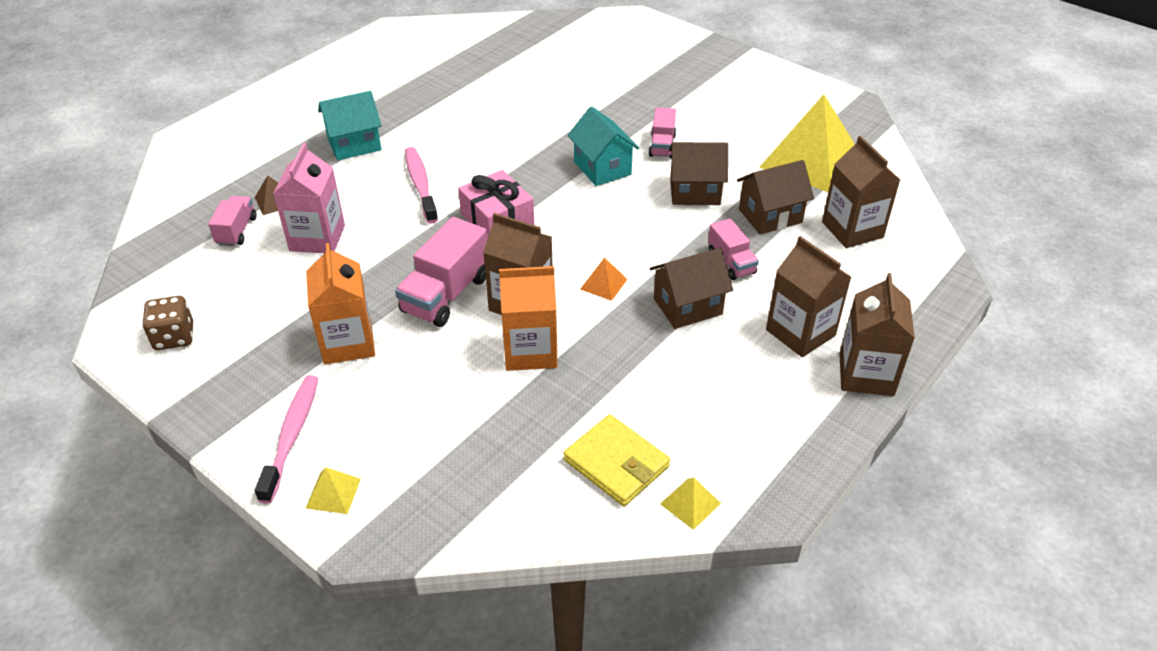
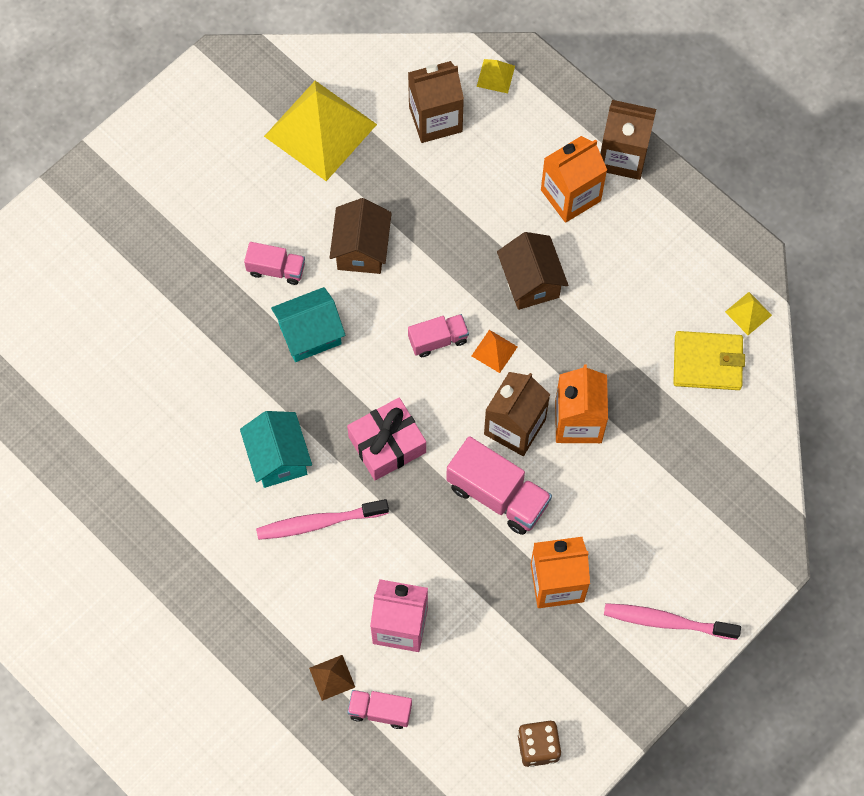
camera: 85 degrees left, 25 degrees up
(333, 493) = (728, 582): yellow pyramid -> yellow pyramid (495, 76)
(354, 144) = (233, 598): turquoise house -> turquoise house (278, 458)
(616, 463) = (707, 362): yellow wallet -> yellow wallet turned 45 degrees clockwise
(731, 262) = (473, 234): pink truck -> pink truck (438, 340)
(770, 216) = (407, 187): brown house -> none
(800, 332) = (570, 195): brown carton -> orange carton

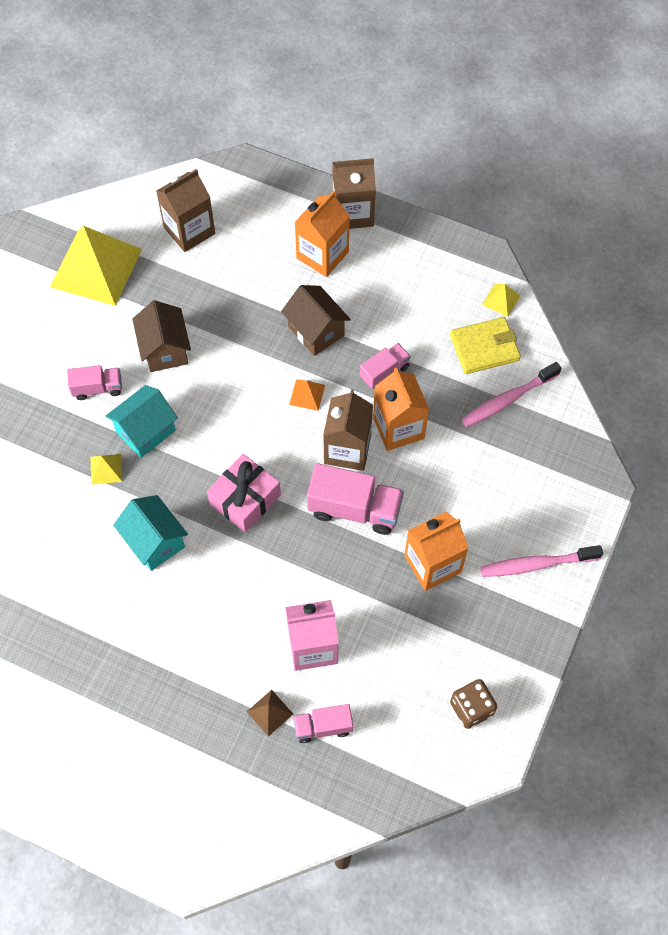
camera: 20 degrees left, 5 degrees down
(319, 522) = (210, 584): pink toothbrush -> pink toothbrush (507, 399)
(438, 340) = (256, 401): pink truck -> pink truck (384, 372)
(495, 76) = (226, 184): yellow pyramid -> yellow pyramid (106, 469)

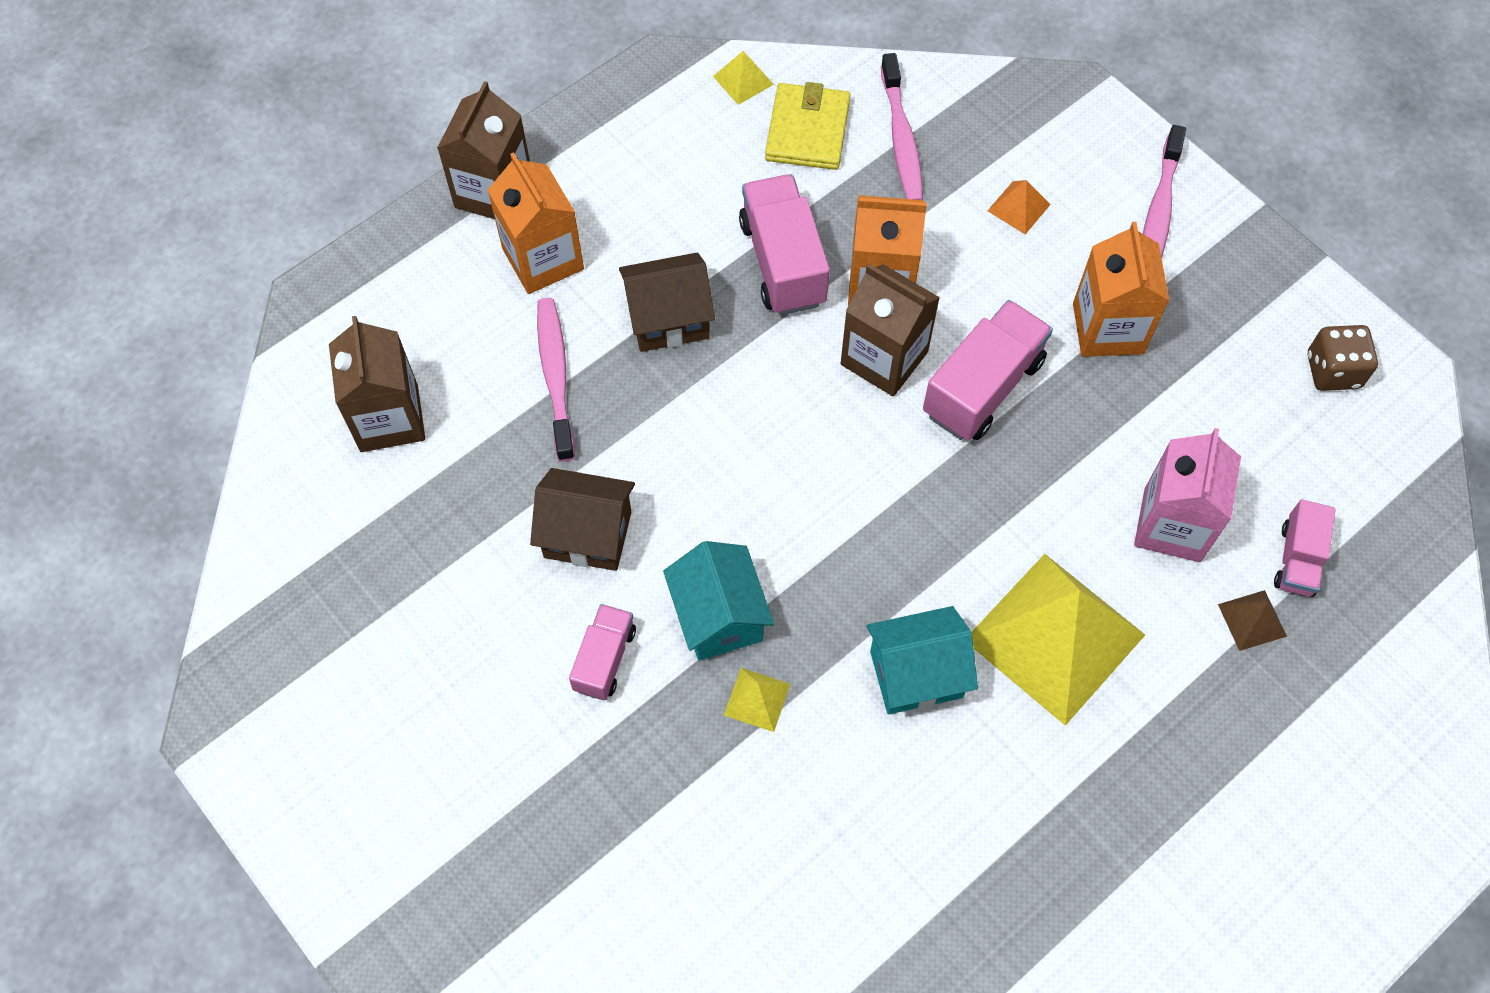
camera: 65 degrees left, 0 degrees up
(96, 267) = (375, 579): yellow pyramid -> yellow pyramid (1054, 637)
(245, 499) = (902, 522): pink gift -> none
(252, 293) = (556, 376): none -> pink toothbrush
(307, 395) = (769, 373): orange pyramid -> orange pyramid (1019, 207)
(384, 372) = (783, 262): pink truck -> pink truck, size x1.70

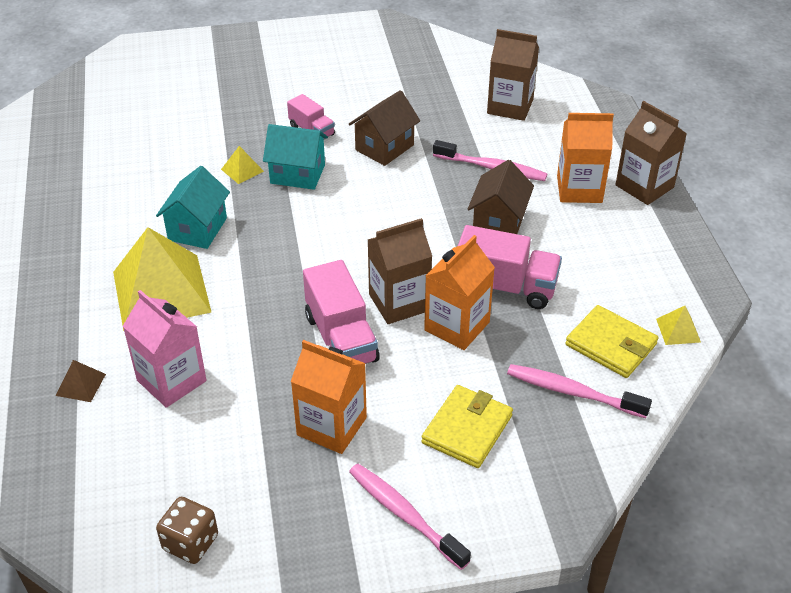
camera: 120 degrees right, 20 degrees down
(1019, 207) = (467, 429): orange pyramid -> yellow wallet
(1297, 559) = (90, 431): pink truck -> none

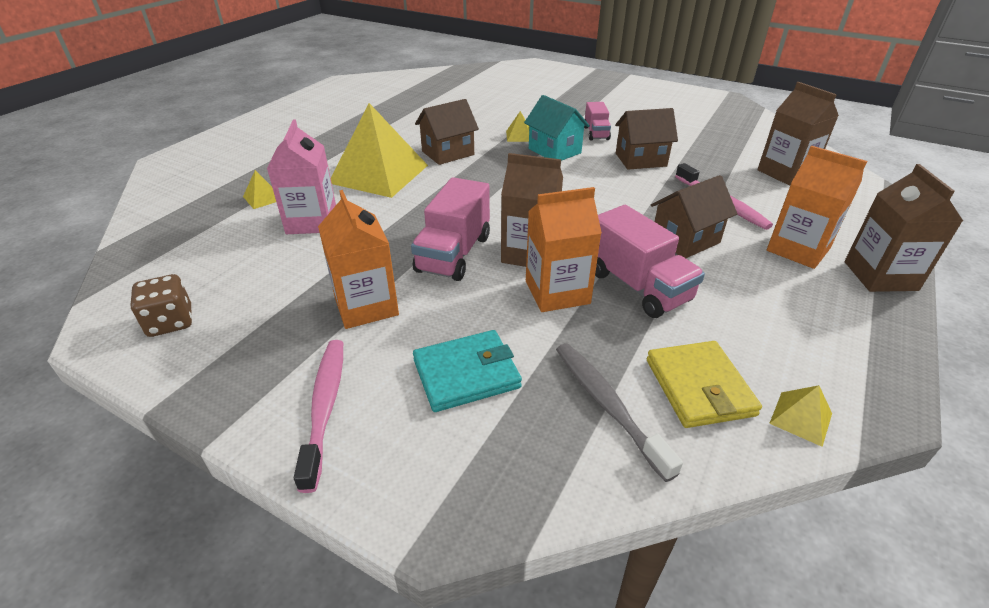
camera: 40 degrees right, 5 degrees down
(80, 384) = (263, 198): brown pyramid -> yellow pyramid
(197, 229) = (448, 153): turquoise house -> brown house
(467, 429) = (466, 374): yellow wallet -> turquoise wallet
(572, 392) = (607, 405): pink toothbrush -> grey toothbrush

